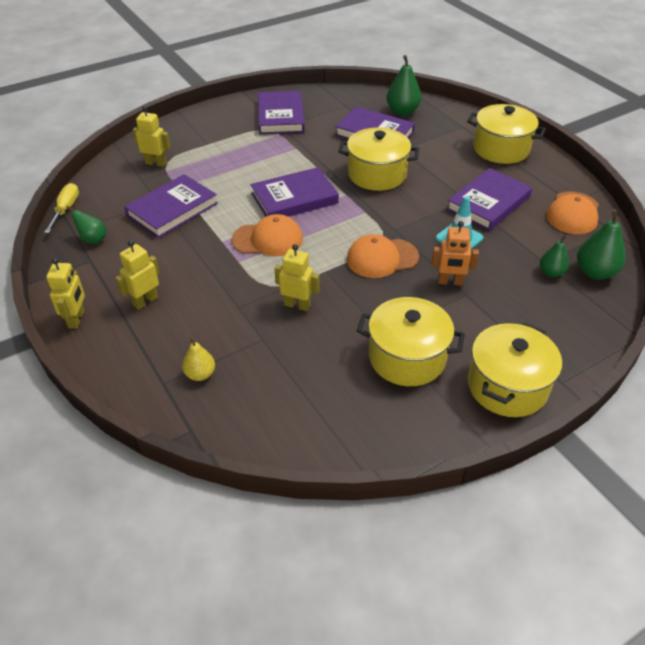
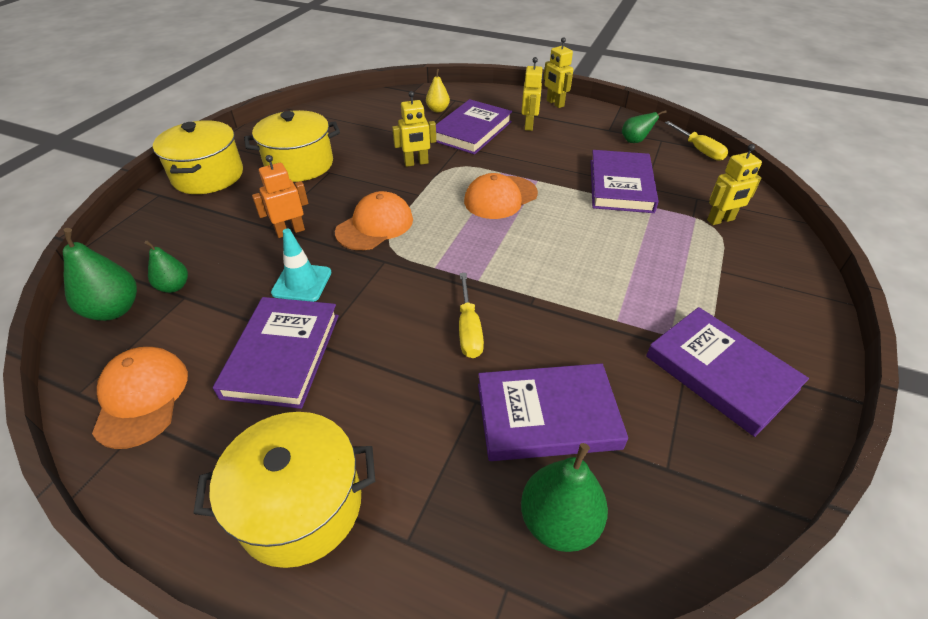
camera: 145 degrees right, 0 degrees up
(294, 198) = (528, 247): purple book -> purple book (471, 131)
(377, 174) = (469, 329): yellow pot -> yellow screwdriver

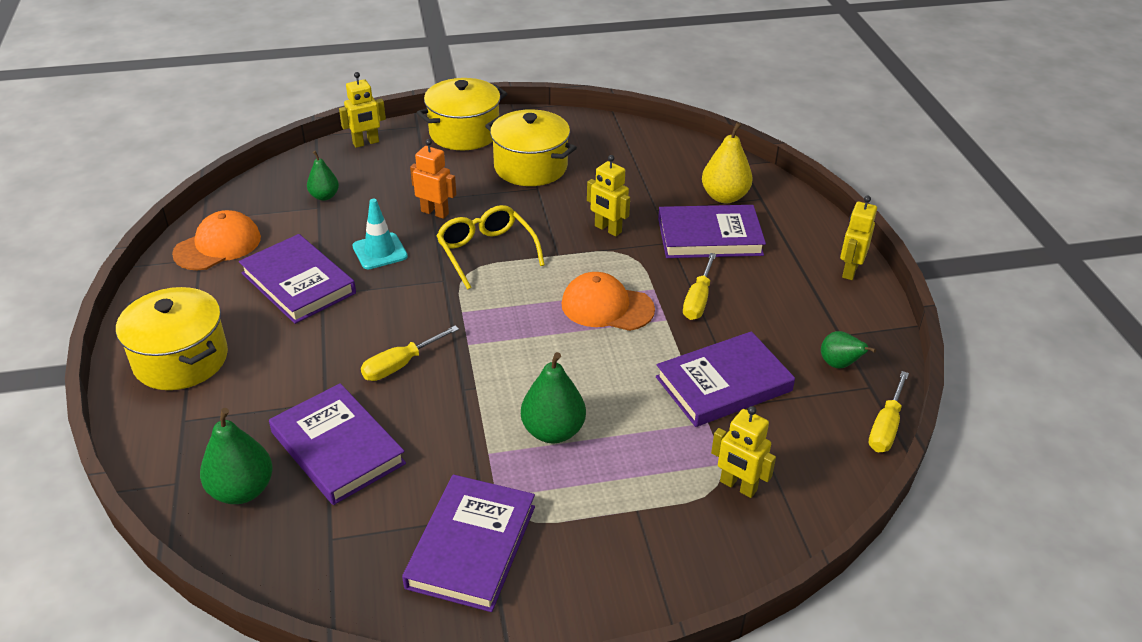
camera: 55 degrees right, 5 degrees down
(114, 310) = (282, 186): green pear -> green pear (553, 431)
(282, 355) = (298, 283): purple book -> purple book turned 75 degrees clockwise
(375, 225) = (486, 252): orange cap -> yellow glasses
(438, 110) = (724, 197): yellow pear -> yellow pear, size x1.61
(529, 125) = (772, 271): yellow robot -> yellow robot (366, 143)
(530, 160) = (698, 300): none -> yellow screwdriver

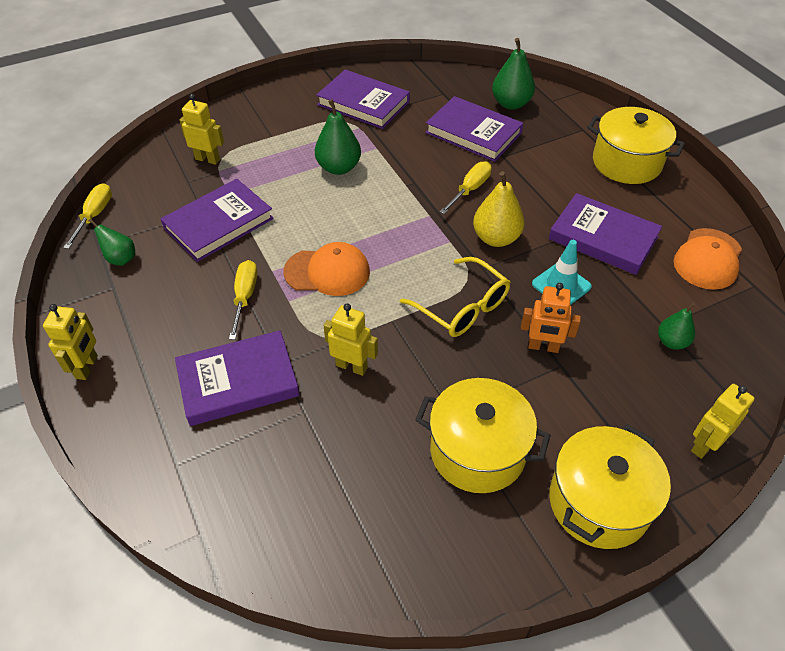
camera: 165 degrees right, 10 degrees up
(471, 546) = (363, 103): purple book -> purple book turned 60 degrees counterclockwise
(724, 197) = (223, 455): yellow pear -> yellow pear (496, 238)

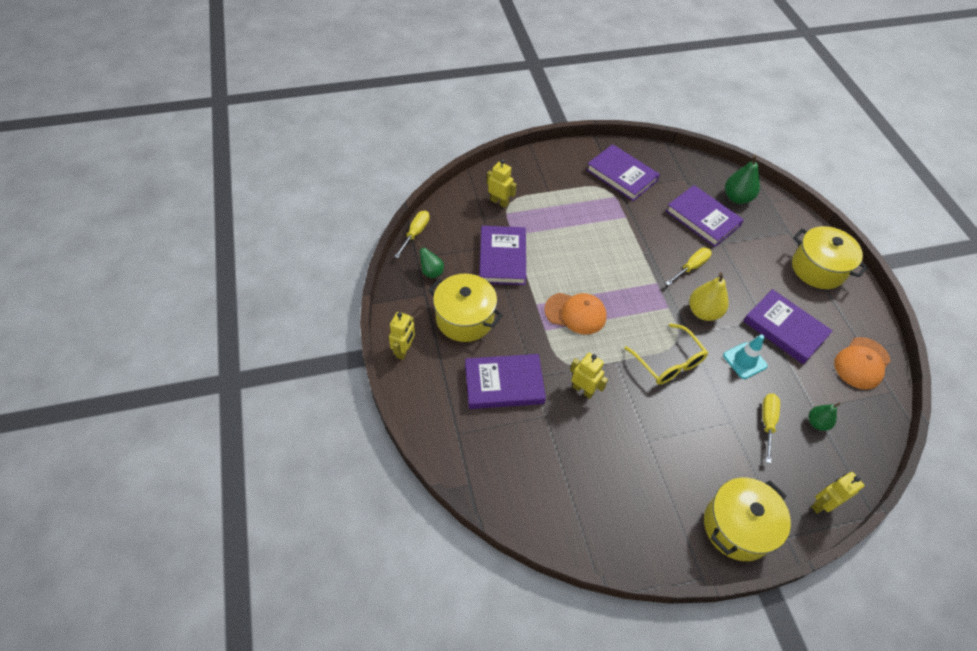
camera: 10 degrees right, 5 degrees up
(219, 224) = (502, 258): purple book -> purple book turned 60 degrees counterclockwise
(244, 297) = (515, 321): yellow screwdriver -> yellow screwdriver (767, 423)
(339, 168) = (595, 228): green pear -> none
(477, 451) = (660, 471): yellow pot -> yellow pot (464, 318)
(543, 347) = (721, 405): orange robot -> none

